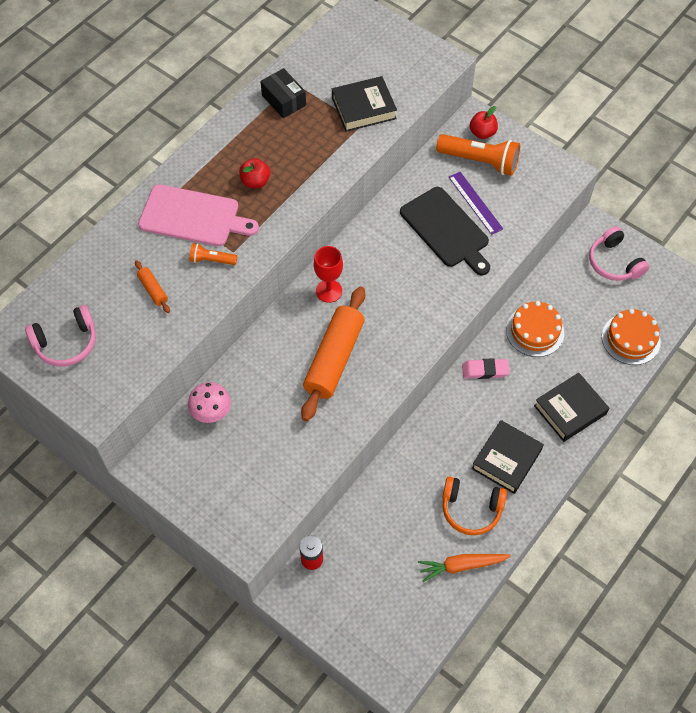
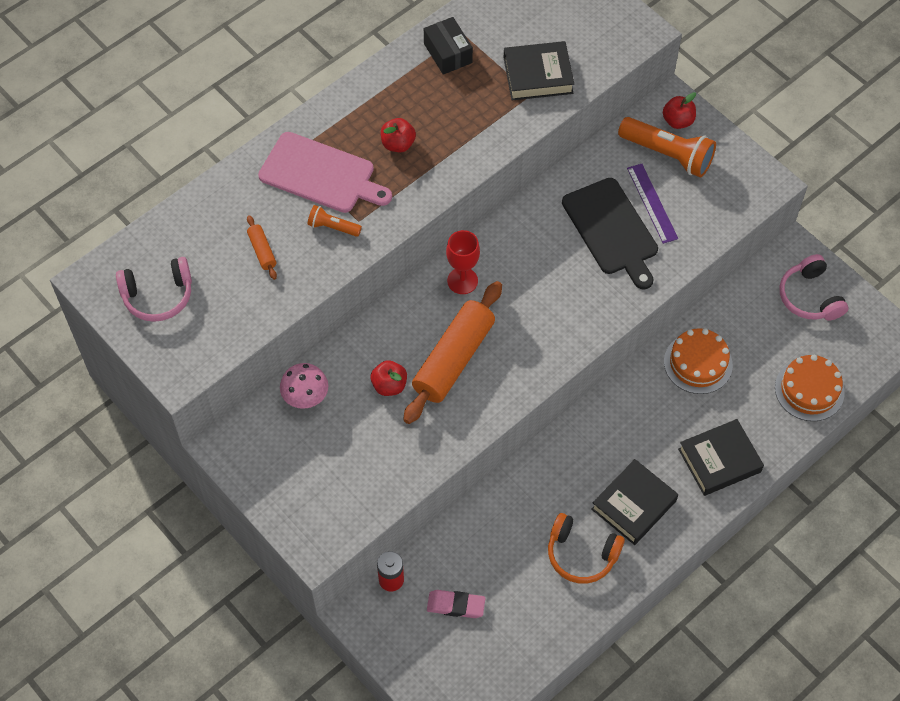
camera: 10 degrees right, 0 degrees up
(283, 390) = (389, 385): none -> red apple
(461, 566) = (557, 615): orange carrot -> none
(485, 370) = (630, 400): pink eraser -> pink eraser (456, 605)

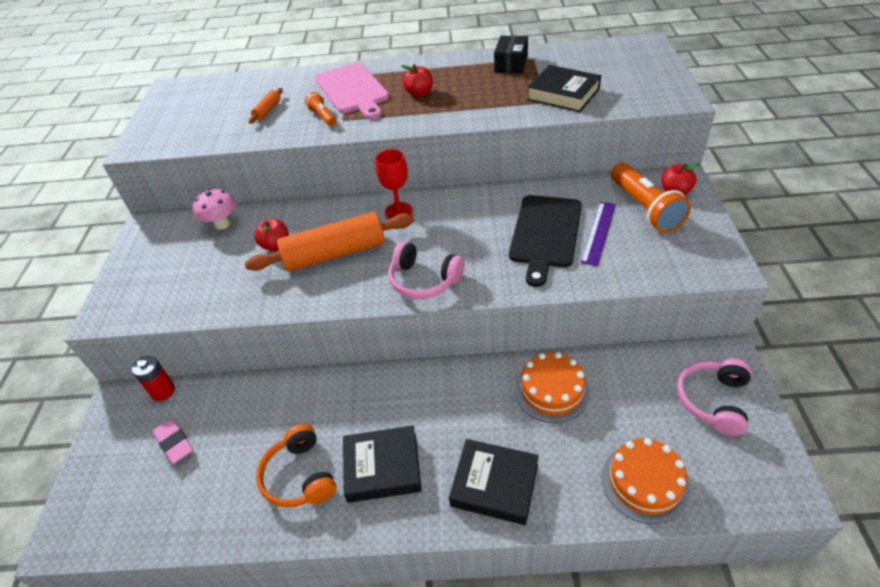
camera: 45 degrees right, 15 degrees down
(158, 296) = (186, 107): pink headphones -> pink headphones (424, 280)

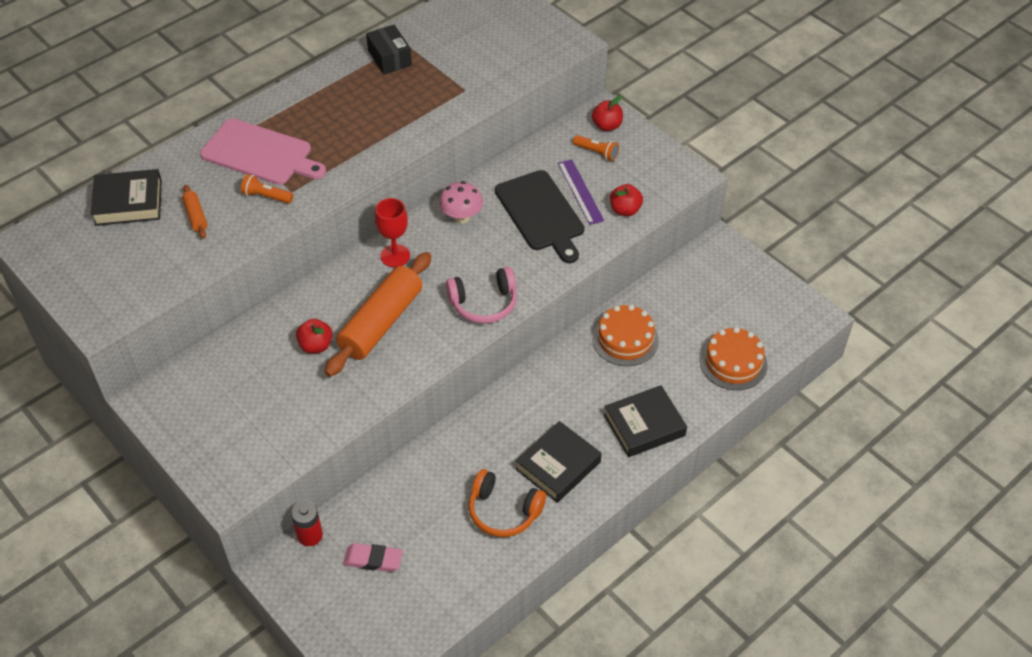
camera: 45 degrees left, 5 degrees up
(222, 224) = (232, 356): pink mushroom -> pink mushroom (461, 217)
(419, 94) = (336, 129): red apple -> red apple (625, 210)
(563, 94) = (472, 75): black book -> black book (128, 202)
(645, 208) = (596, 152): orange flashlight -> orange flashlight, size x0.51
(713, 400) = (733, 283): pink headphones -> none

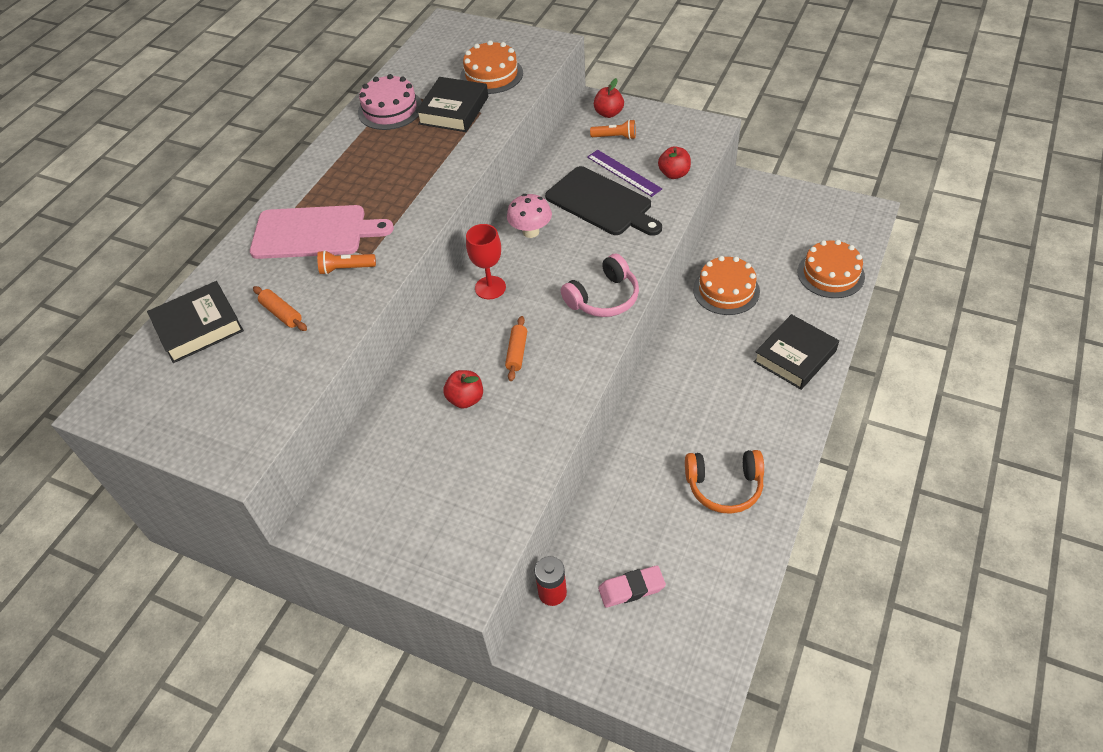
camera: 20 degrees left, 0 degrees up
(381, 323) = (517, 352): orange rolling pin -> orange rolling pin, size x0.43
(389, 58) = (390, 109): black box -> pink cake
(498, 55) = (491, 75): none -> orange cake
(558, 465) = (744, 423): black book -> black book (453, 110)

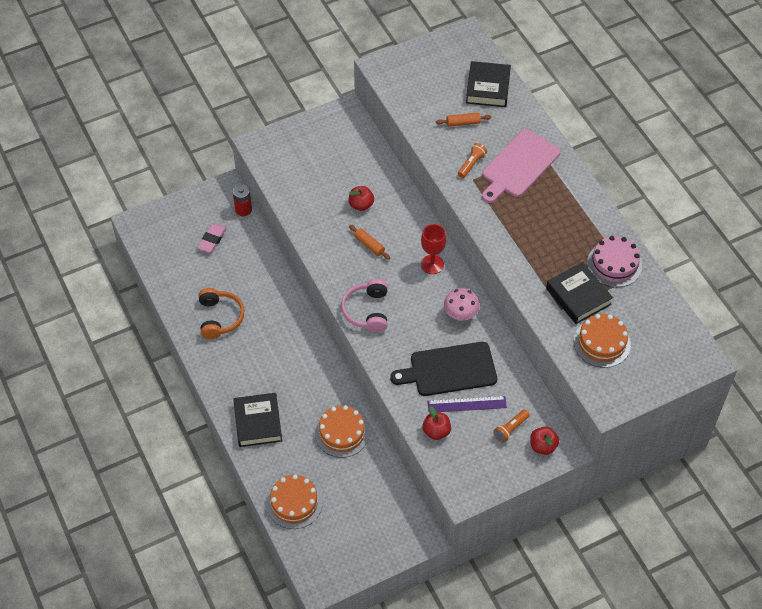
camera: 125 degrees right, 5 degrees up
(724, 486) = (220, 318): orange headphones -> orange headphones turned 135 degrees clockwise

